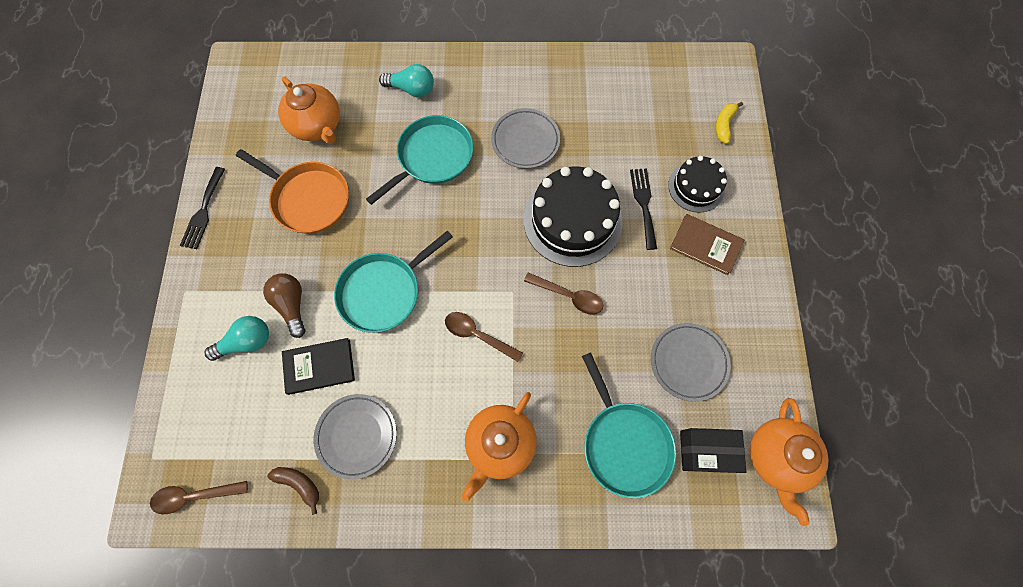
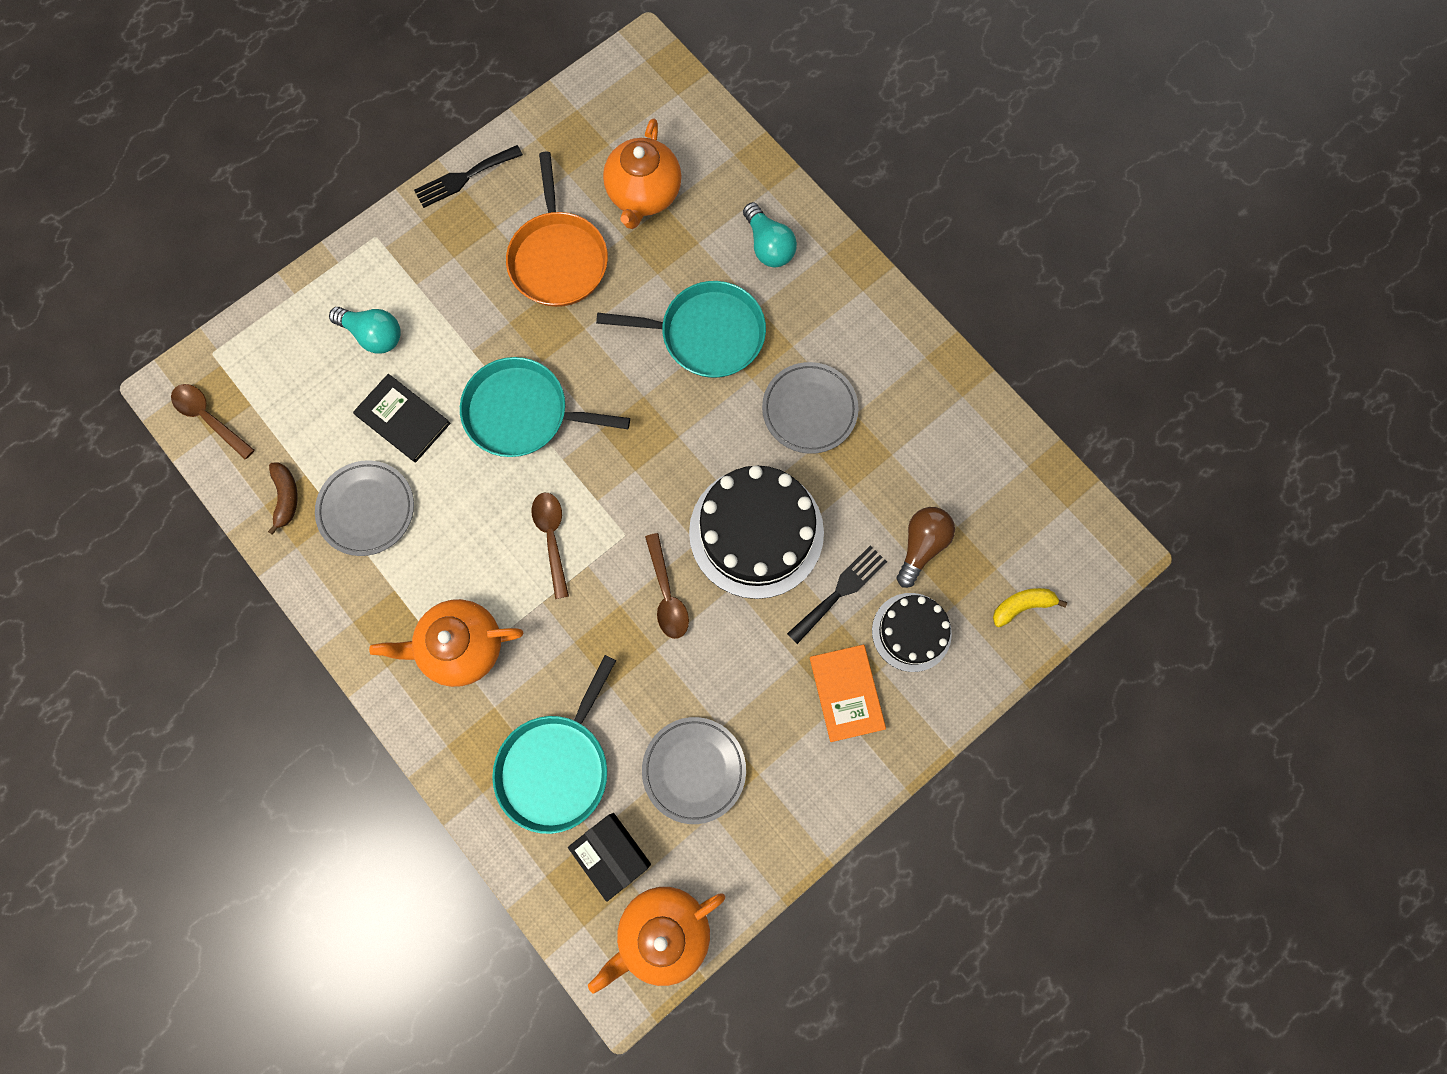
camera: 50 degrees right, 5 degrees up
(292, 305) = (440, 342): brown light bulb -> brown light bulb (921, 545)
(705, 245) = (847, 693): brown book -> orange book

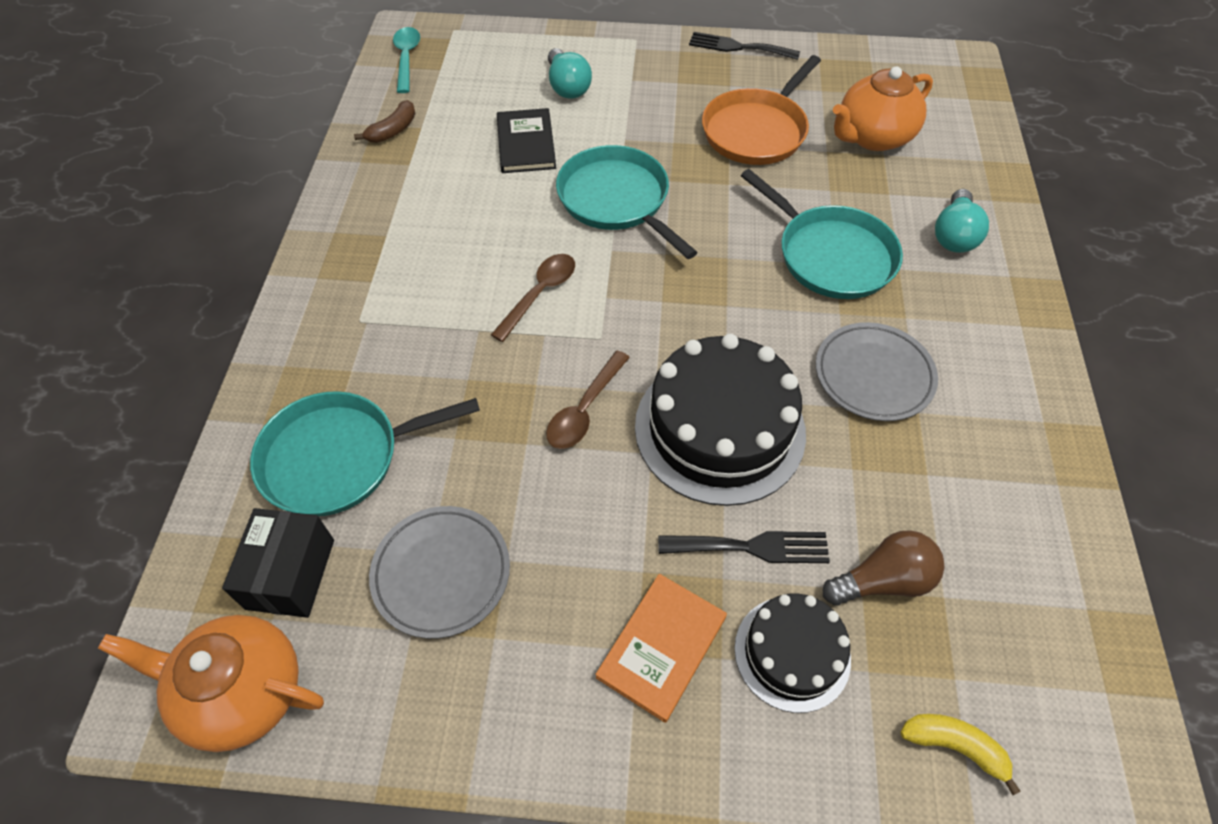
camera: 45 degrees right, 20 degrees down
(209, 418) = (406, 59): brown spoon -> turquoise spoon
(367, 509) = (433, 175): grey plate -> none
(461, 646) = (382, 309): orange teapot -> none

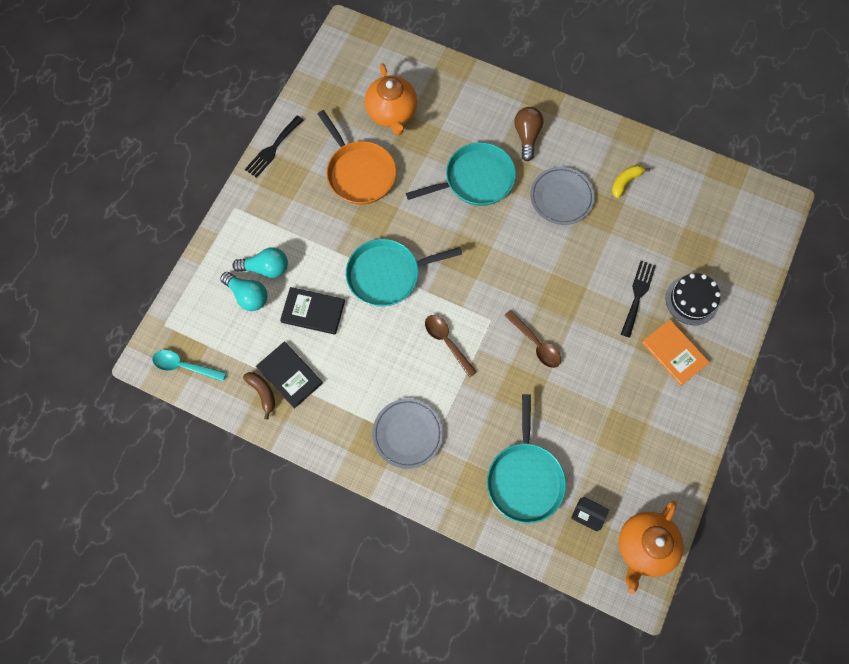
camera: 70 degrees left, 15 degrees up
(290, 574) = (588, 515): black box -> black box, size x0.64
(426, 147) = (290, 375): none -> black book
(441, 573) = (609, 440): grey plate -> grey plate (407, 434)
(719, 429) = (569, 283): black cake -> none
(883, 580) = (670, 247): brown light bulb -> brown light bulb (527, 136)
(954, 235) = (484, 112): turquoise light bulb -> turquoise light bulb (248, 295)
(954, 746) = (746, 256): yellow banana -> yellow banana (625, 182)

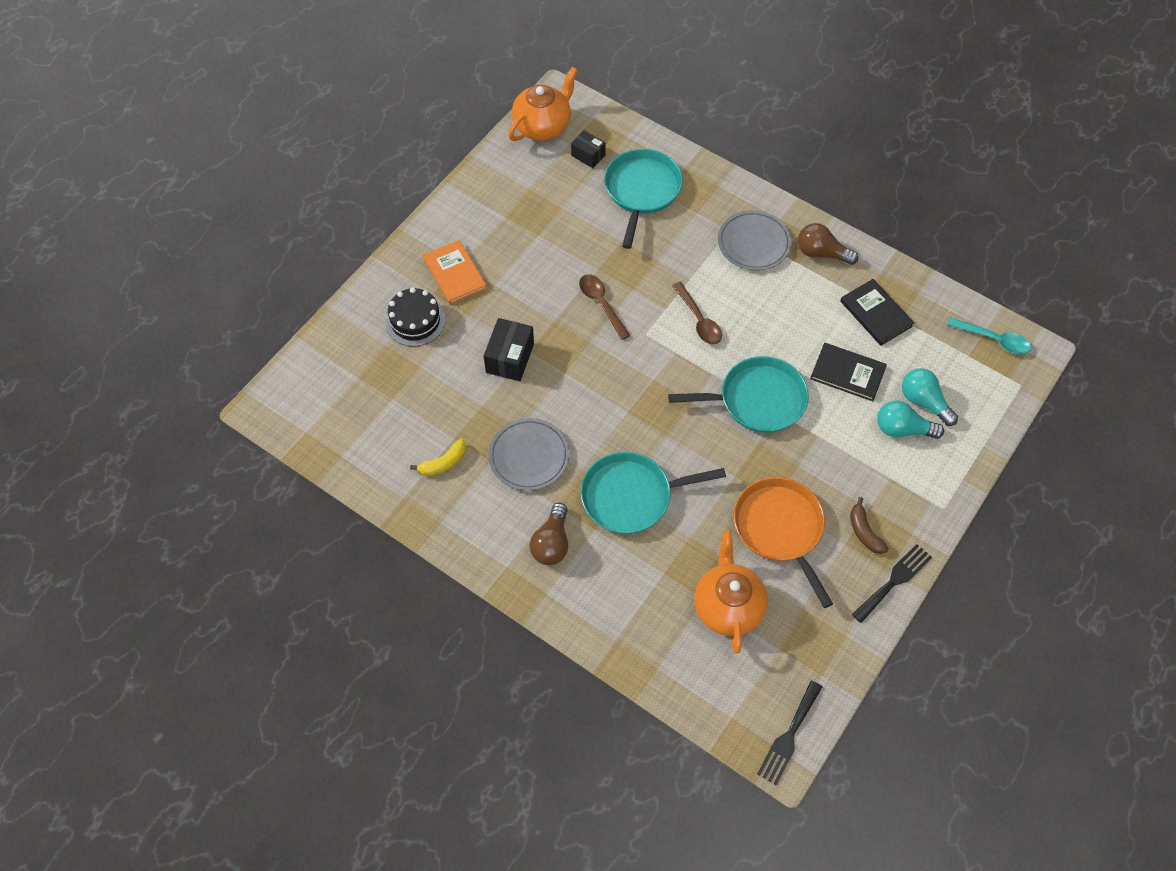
camera: 170 degrees left, 10 degrees down
(263, 393) = (905, 301): brown banana -> brown banana (864, 532)
(342, 433) = (821, 253): none -> brown light bulb
(600, 278) = (510, 358): none -> black box
(637, 295) = (474, 334): black fork -> black fork (789, 736)

